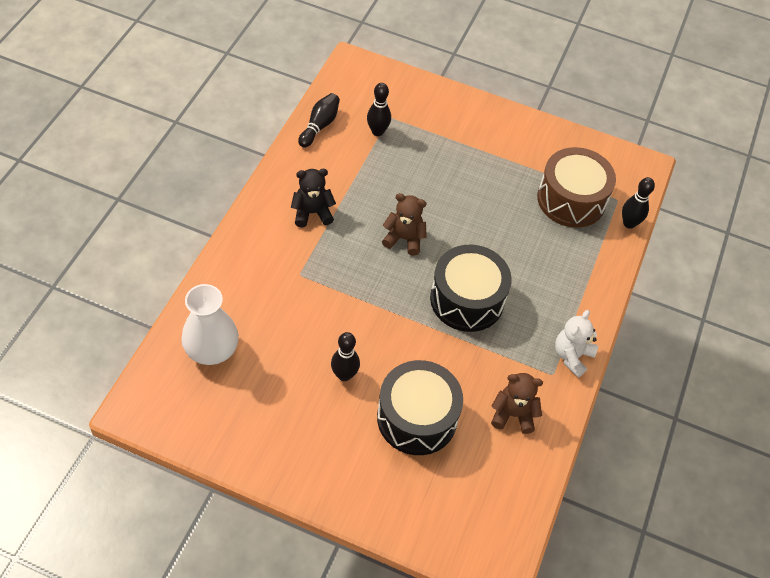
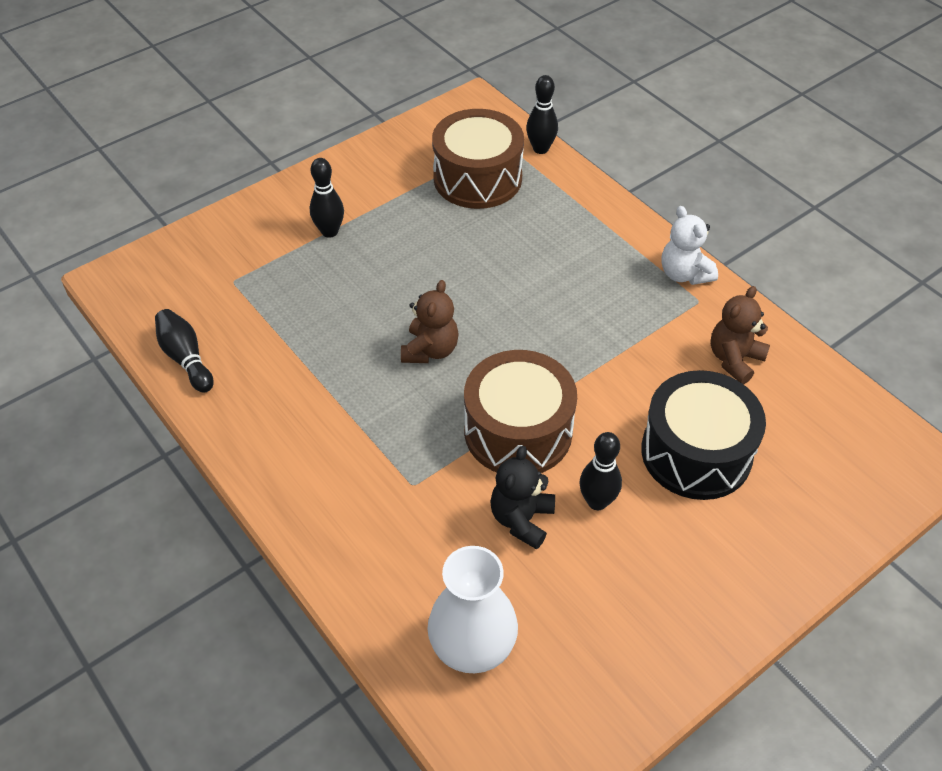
camera: 55 degrees left, 5 degrees down
(312, 213) = (323, 428): black teddy bear -> black teddy bear (521, 519)
(371, 311) = (518, 431): none -> brown drum
(377, 131) = (245, 303): black bowling pin -> black bowling pin (329, 231)
(404, 239) = (430, 350): brown teddy bear -> brown teddy bear turned 150 degrees clockwise
(467, 299) = (556, 330): black drum -> none

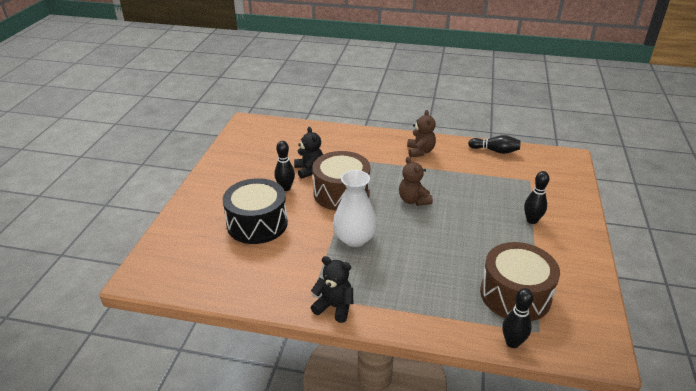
camera: 140 degrees right, 15 degrees down
(472, 643) = (292, 138): white vase -> white vase (354, 238)
(684, 274) = (334, 307): white teddy bear -> black teddy bear
(734, 359) = (268, 274): brown teddy bear -> brown teddy bear (420, 151)

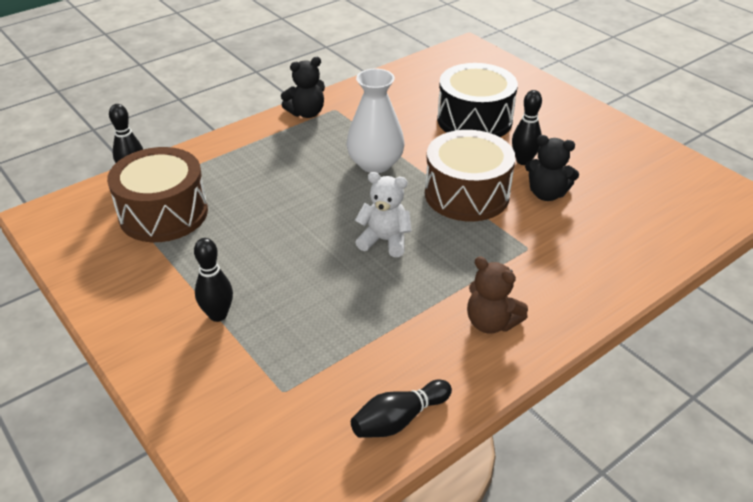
camera: 130 degrees right, 5 degrees up
(413, 200) = (384, 240): brown teddy bear -> white teddy bear

